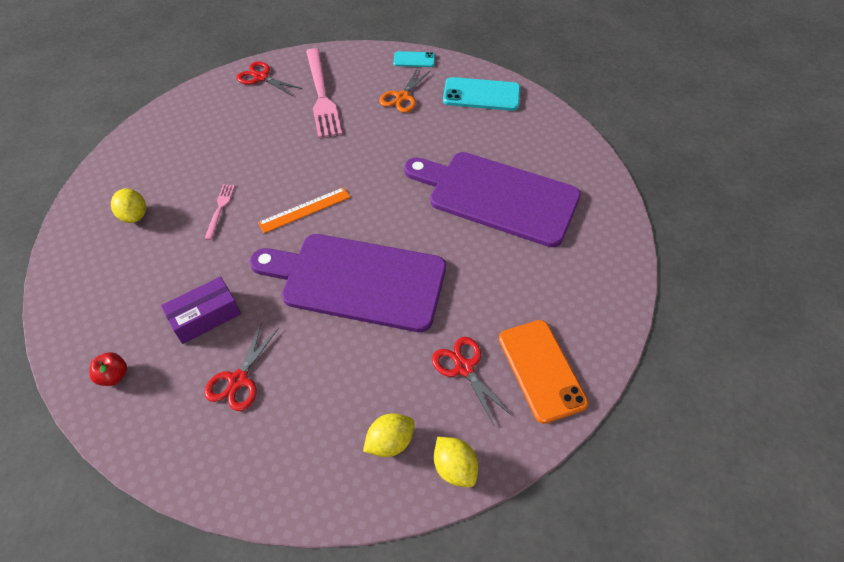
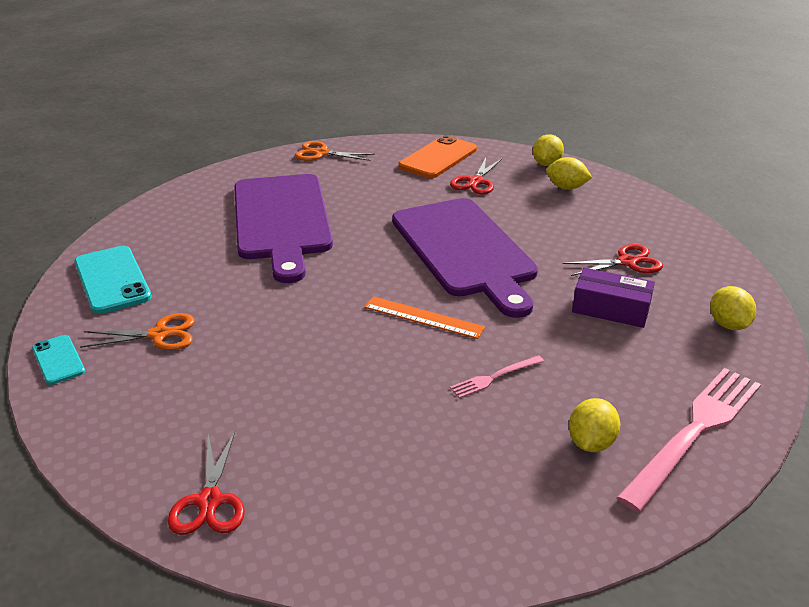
camera: 125 degrees left, 20 degrees down
(114, 376) = (728, 324): red apple -> yellow lemon
(321, 95) = (208, 407): pink fork -> pink fork (694, 432)
(615, 278) = (321, 153): none -> orange scissors

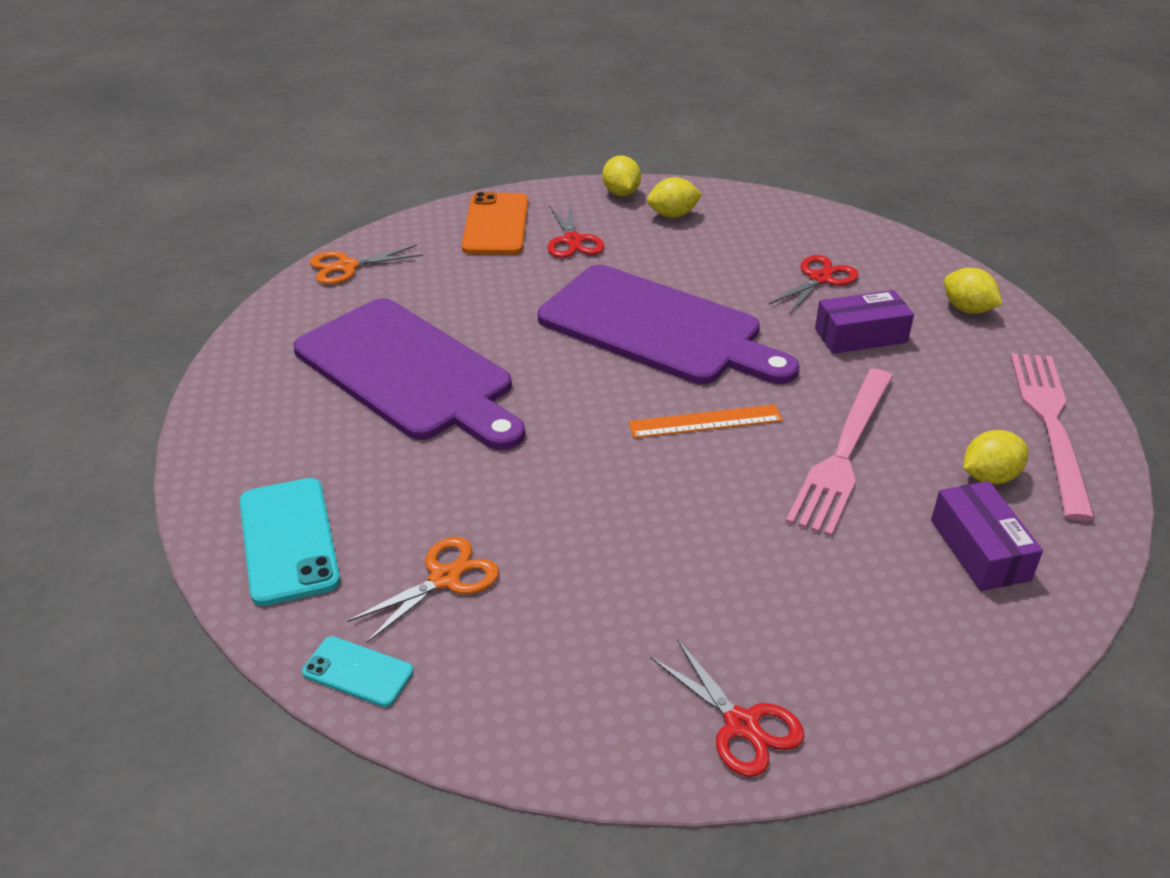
camera: 35 degrees left, 5 degrees up
(112, 280) = (288, 541): turquoise phone -> turquoise phone turned 45 degrees clockwise
(494, 377) = (843, 454): pink fork -> pink fork, size x2.14
(516, 486) = (980, 549): none -> purple box
(591, 443) = (989, 477): yellow lemon -> yellow lemon turned 75 degrees clockwise

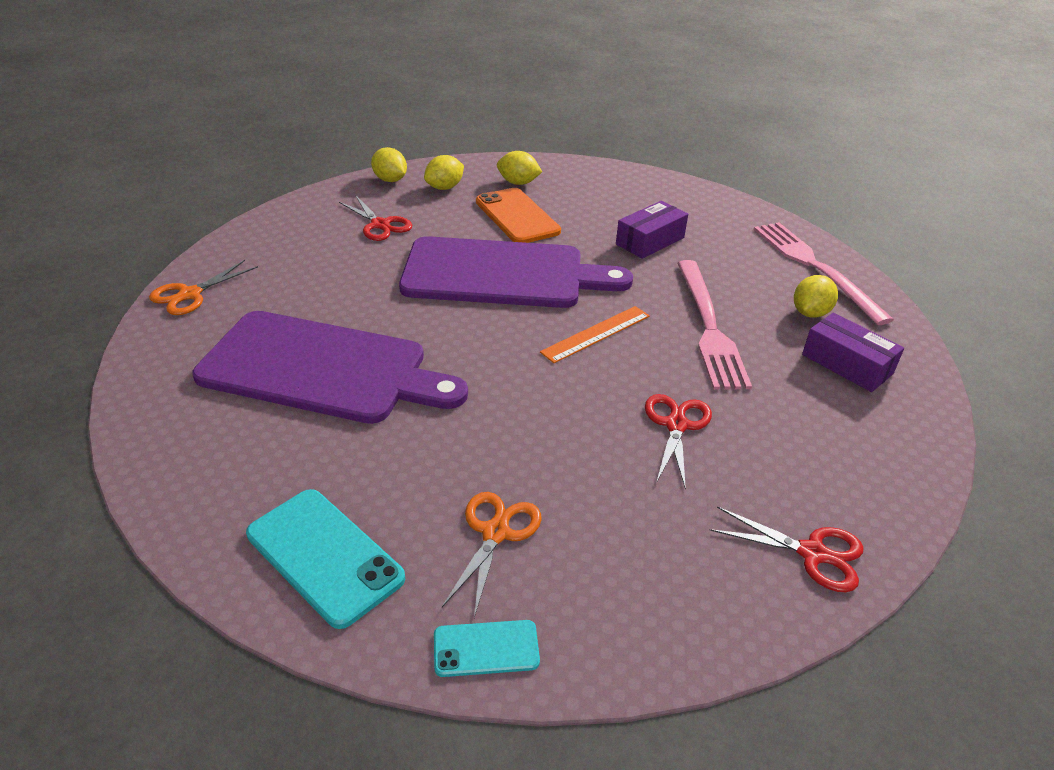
camera: 30 degrees left, 0 degrees up
(496, 225) = (304, 227): orange phone -> orange phone (517, 216)
(820, 279) = (589, 208): red scissors -> red scissors (676, 425)
(967, 309) = (701, 205): yellow lemon -> yellow lemon (518, 183)

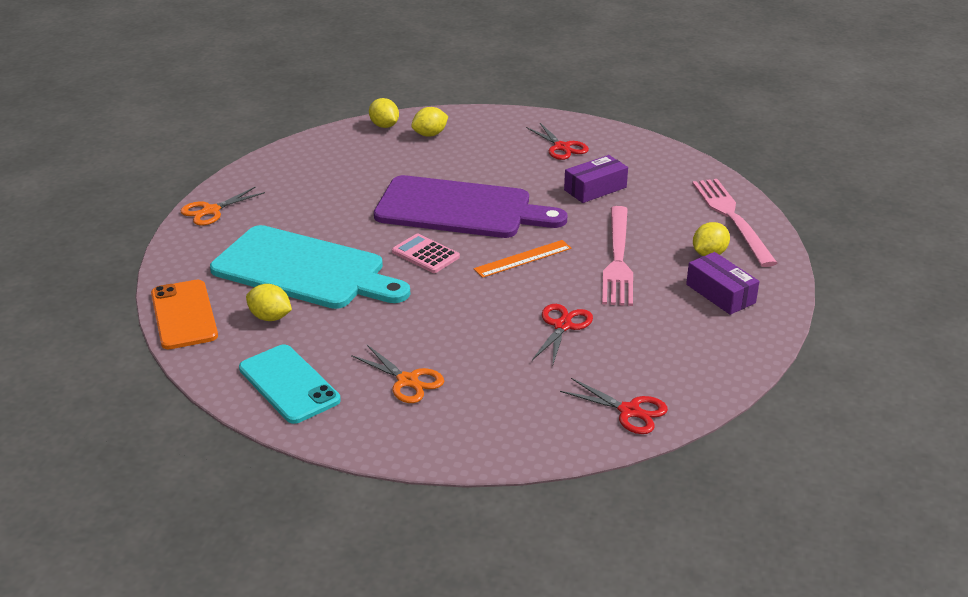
camera: 10 degrees right, 5 degrees down
(322, 369) = (304, 270): purple cutting board -> turquoise cutting board
(380, 225) = (368, 164): red scissors -> red scissors (562, 147)
(474, 336) = (425, 254): none -> pink calculator
(486, 648) = (385, 441): turquoise phone -> none
(495, 533) = (407, 381): orange scissors -> orange scissors turned 105 degrees clockwise
(517, 216) = (486, 162): orange phone -> orange phone (184, 315)
(518, 183) = (495, 133): yellow lemon -> yellow lemon (270, 317)

